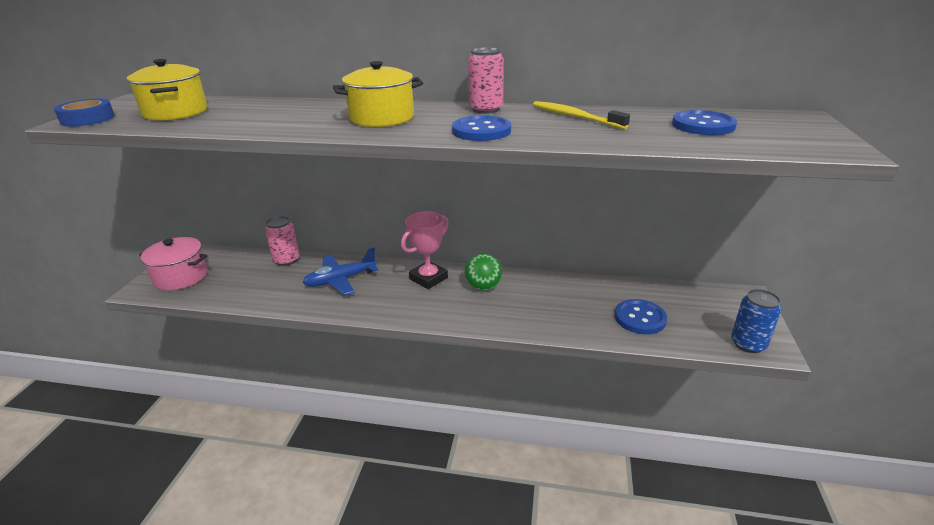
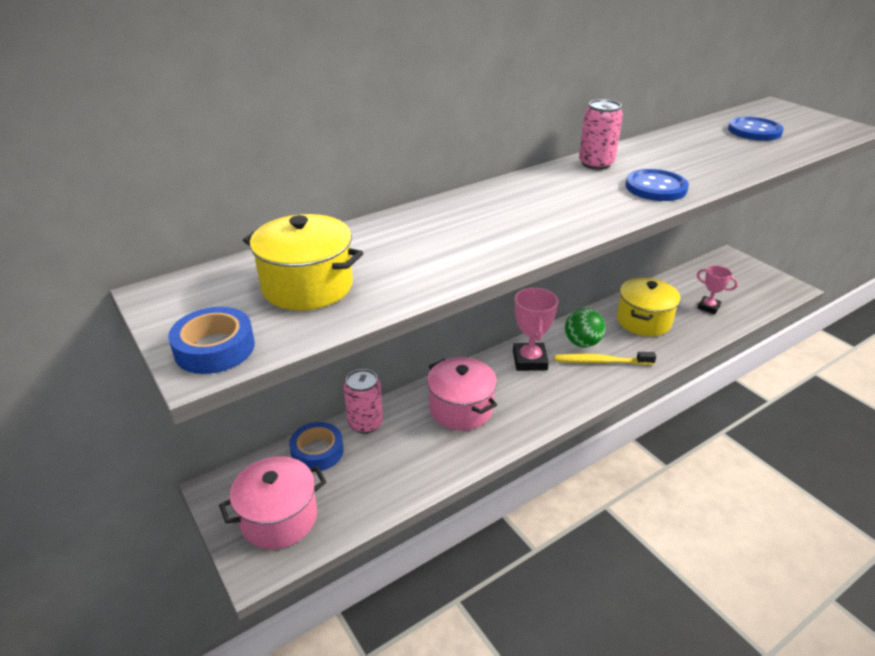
camera: 45 degrees left, 5 degrees up
(245, 260) = (317, 451): none -> blue tape
(340, 280) = (461, 409): blue plane -> pink pot
(381, 118) = (547, 204): yellow pot -> yellow pot (643, 321)
(575, 117) = (671, 149): yellow toothbrush -> yellow toothbrush (600, 362)
(640, 318) = (708, 307): blue button -> pink trophy
(748, 344) = (779, 291): blue can -> none

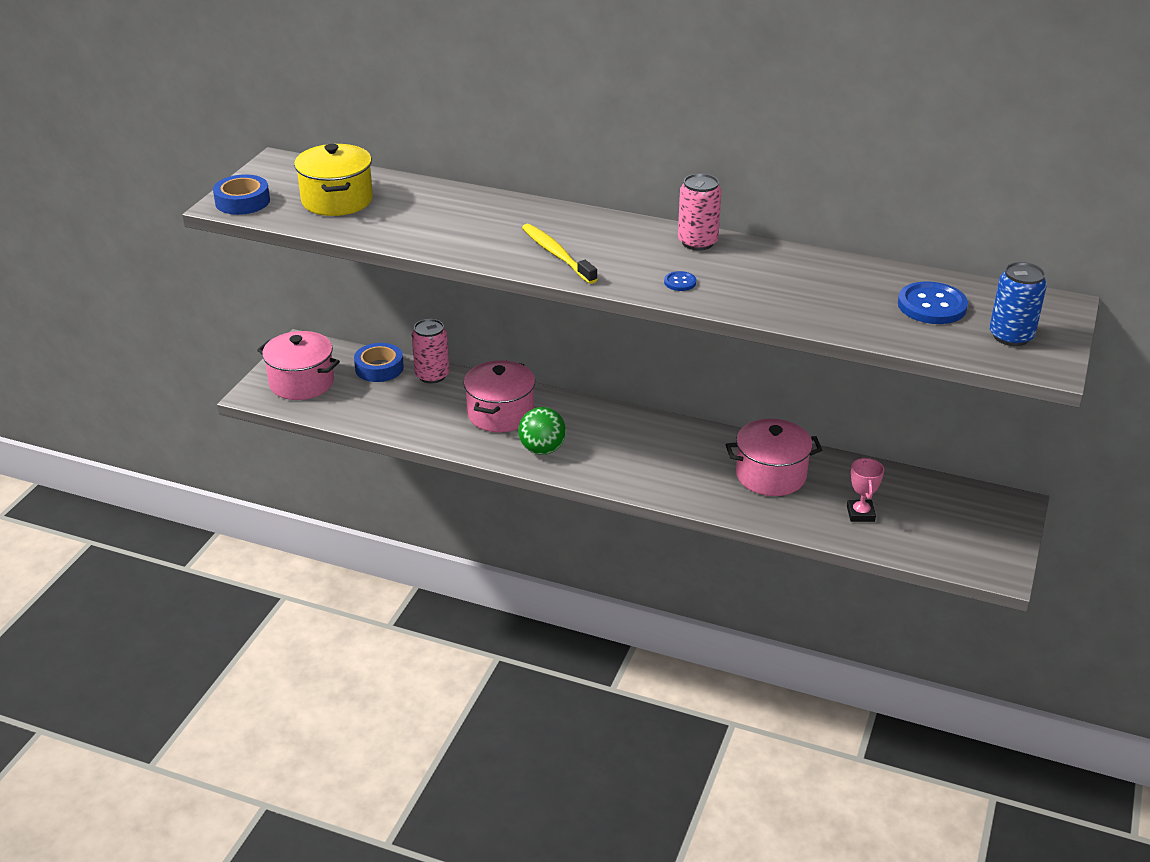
camera: 55 degrees right, 0 degrees up
(529, 360) = (612, 426): pink trophy -> none
(582, 343) = (679, 448): green ball -> green ball (542, 450)
(600, 362) = (660, 468): yellow toothbrush -> yellow toothbrush (557, 254)
(643, 321) = (770, 475): yellow pot -> pink pot
(656, 187) = (680, 282): blue button -> blue button, size x0.49
(809, 125) = (1011, 336): none -> blue can

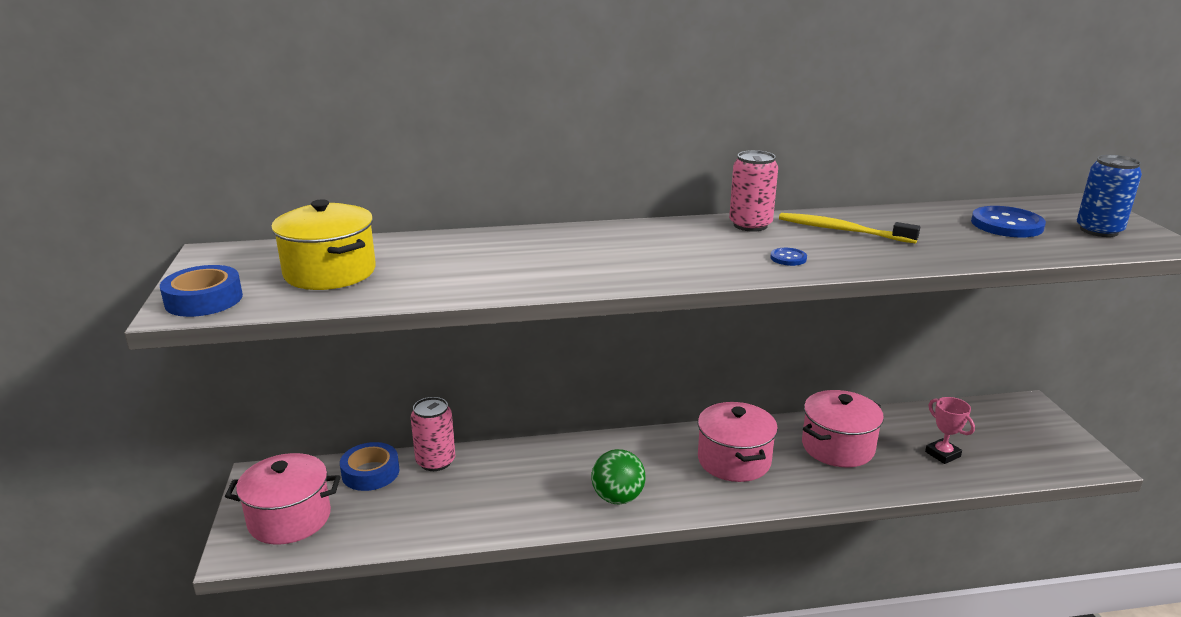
camera: 30 degrees left, 10 degrees down
(500, 414) = (542, 476): pink pot -> pink pot (734, 460)
(557, 254) = (639, 264): yellow toothbrush -> yellow toothbrush (842, 230)

